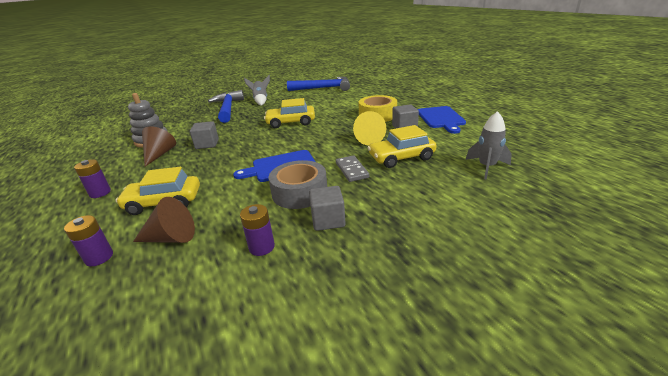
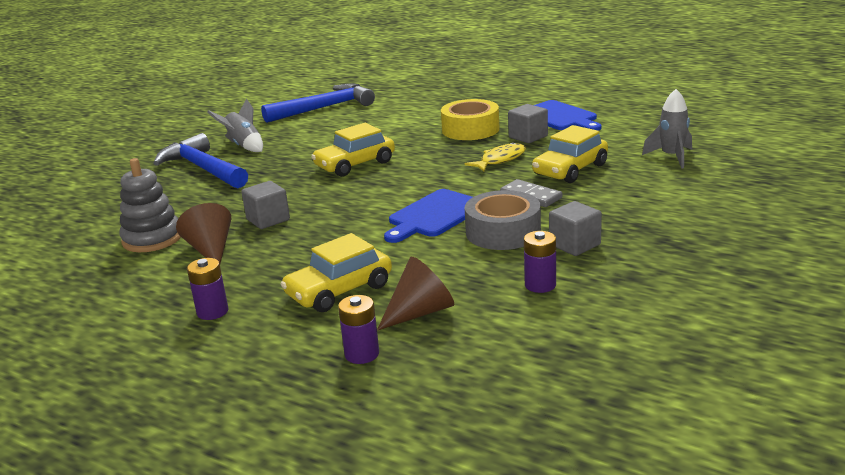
camera: 30 degrees left, 5 degrees down
(368, 139) = (500, 160): yellow cone -> yellow fish

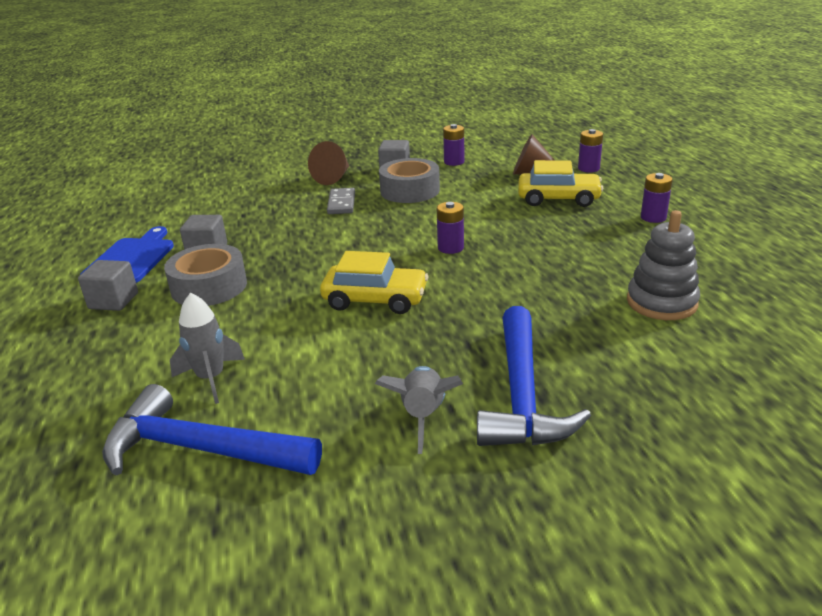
camera: 135 degrees left, 5 degrees up
(210, 250) = (616, 264): brown cone -> brown cone (334, 177)
(268, 220) = (537, 272): grey cube -> grey cube (113, 301)
(363, 207) = (450, 248): none -> purple battery
(434, 215) = (421, 218): blue cutting board -> none
(470, 129) = (209, 286): yellow tape -> grey tape
(500, 160) = (281, 240): yellow fish -> none
(570, 170) = (273, 209): yellow car -> none
(671, 157) = (209, 189): grey rocket -> grey rocket (211, 379)

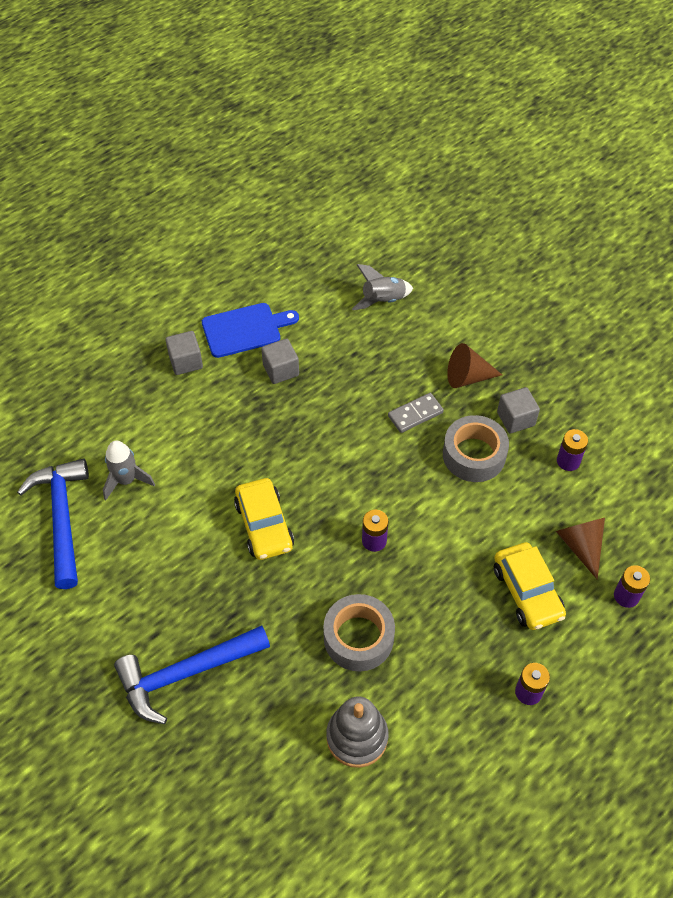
camera: 60 degrees right, 25 degrees up
(209, 286) = (231, 406): grey tape -> grey tape (358, 638)
(423, 416) = (139, 623): grey rocket -> grey rocket (383, 301)

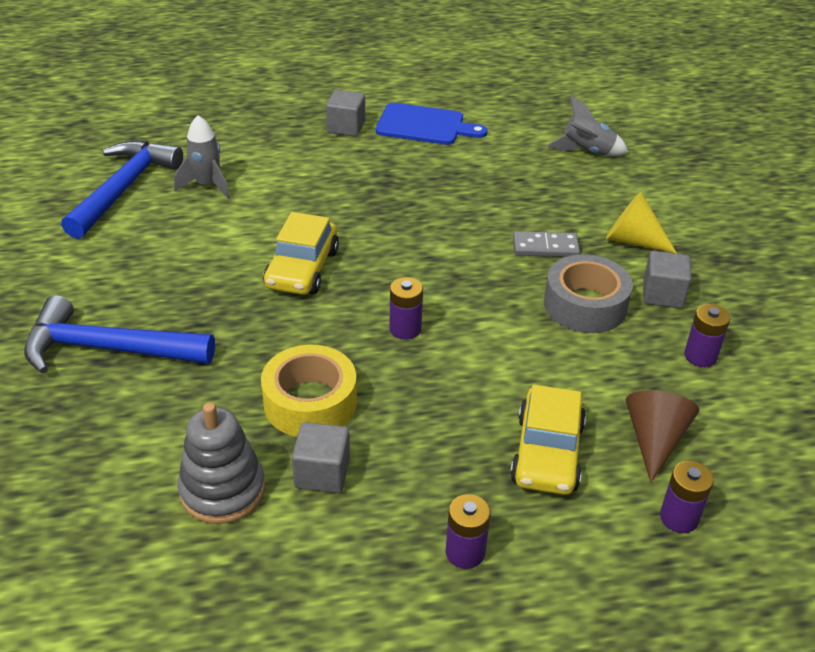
camera: 30 degrees right, 15 degrees down
(281, 370) = (432, 164): grey cube -> grey cube (322, 473)
(358, 638) = (310, 402): grey tape -> yellow tape
(467, 377) = (632, 241): brown cone -> yellow cone

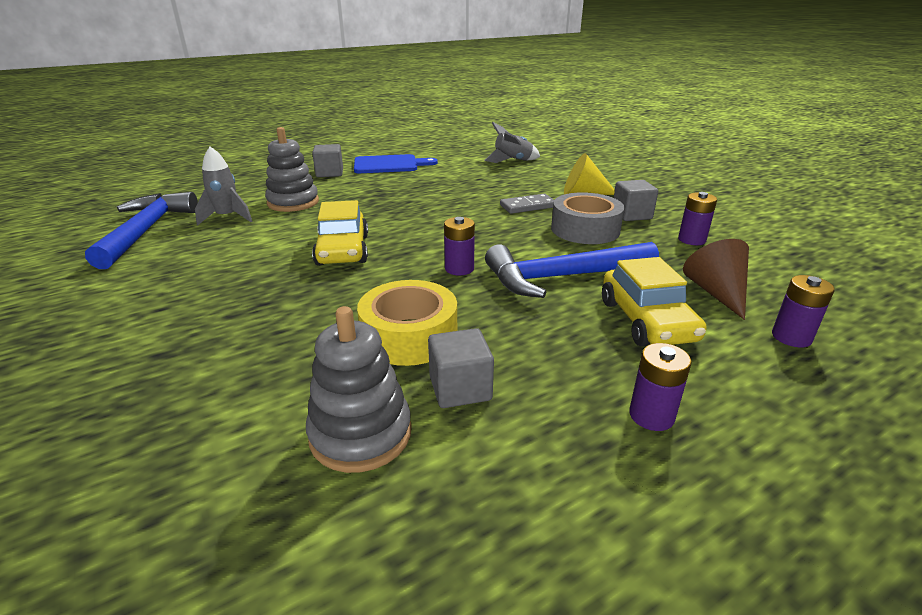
camera: 20 degrees left, 10 degrees down
(108, 349) = (167, 342): blue hammer -> blue hammer (562, 277)
(283, 175) = (293, 202): none -> grey stacking toy

